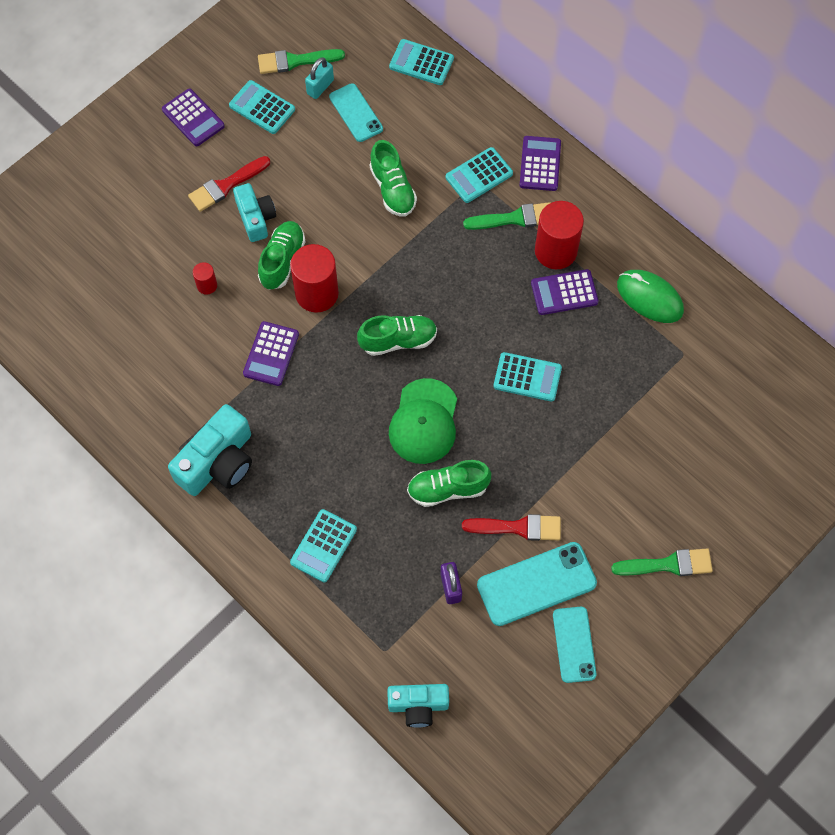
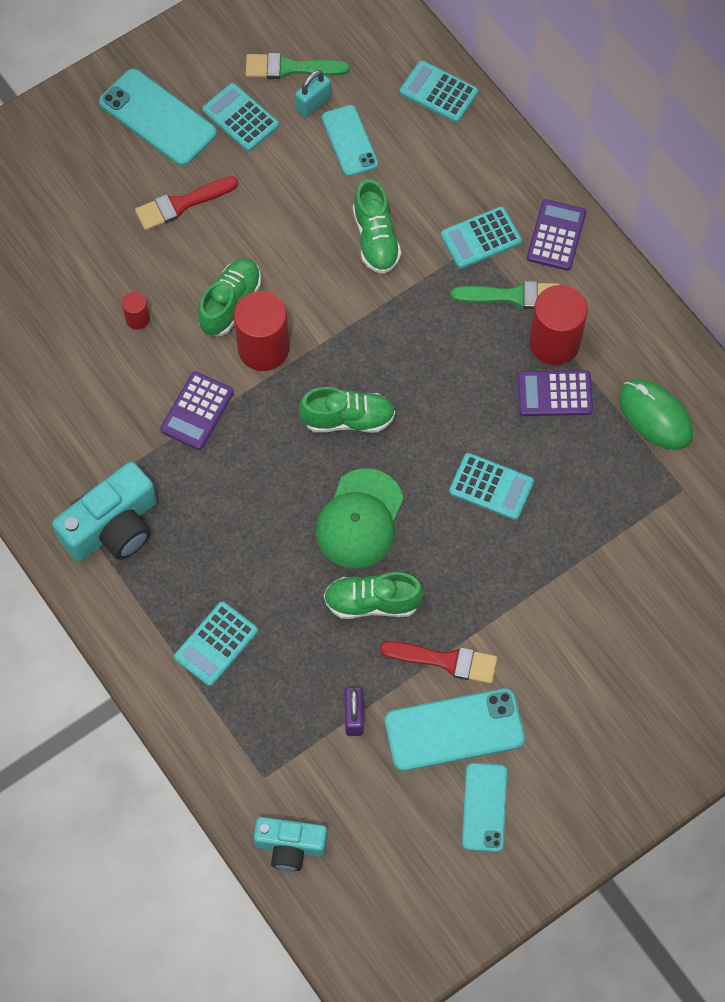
camera: 10 degrees right, 0 degrees up
(193, 118) = (157, 118): purple calculator -> turquoise phone
(255, 218) = (209, 248): turquoise camera -> none
(668, 564) = (613, 733): green brush -> none

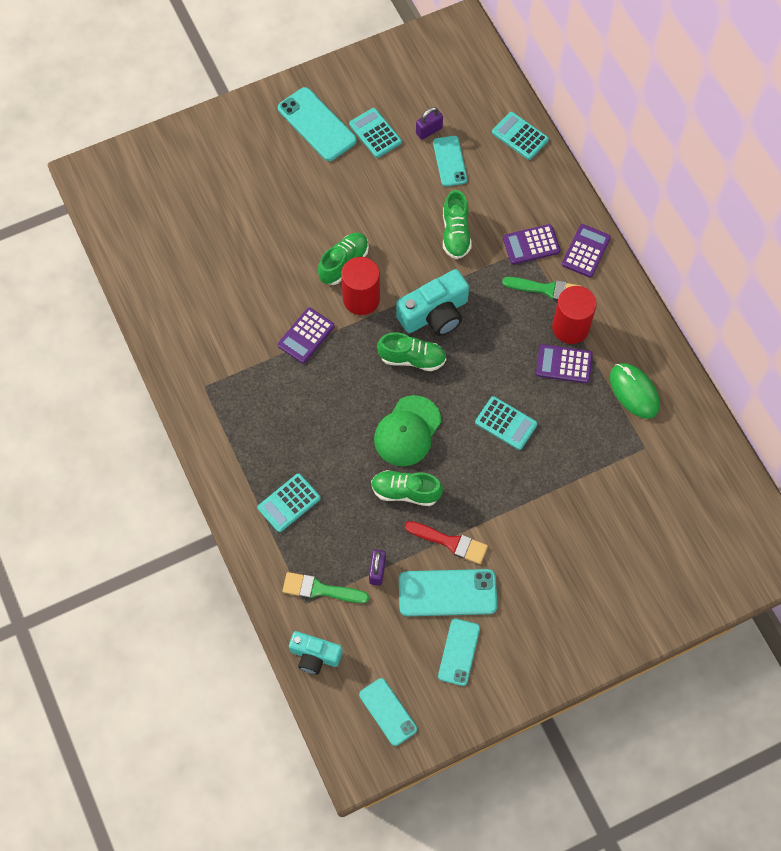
camera: 10 degrees right, 0 degrees up
(113, 527) = (231, 408): turquoise camera -> turquoise camera (434, 314)
(137, 319) = (276, 264): red cylinder -> none
(181, 204) = (322, 188): red brush -> none
(290, 68) = (417, 103): green brush -> green brush (320, 589)
(313, 103) = (429, 131): turquoise padlock -> purple padlock
(403, 904) = (388, 711): none -> turquoise phone
(481, 238) = (531, 245): turquoise calculator -> purple calculator

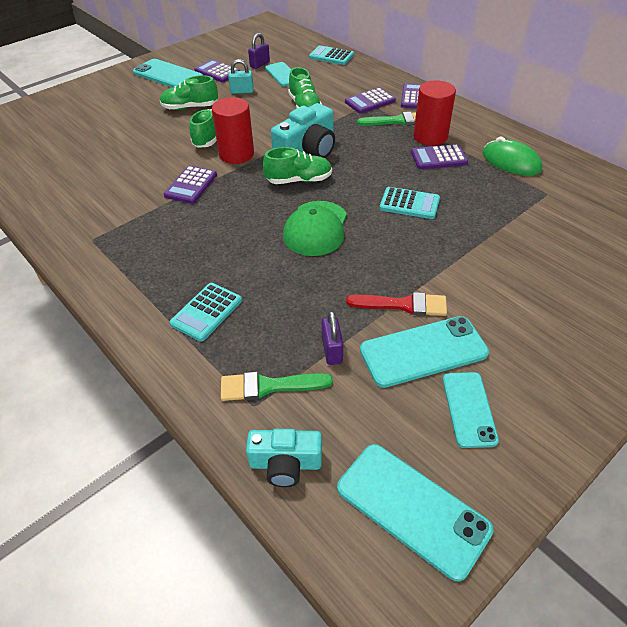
camera: 15 degrees left, 20 degrees down
(375, 133) = (217, 72): turquoise calculator -> purple calculator
(388, 711) = (412, 508): turquoise phone -> turquoise phone, size x1.54
(394, 183) = (242, 91): none -> turquoise padlock
(405, 492) = (334, 274): green shoe -> green shoe (190, 107)

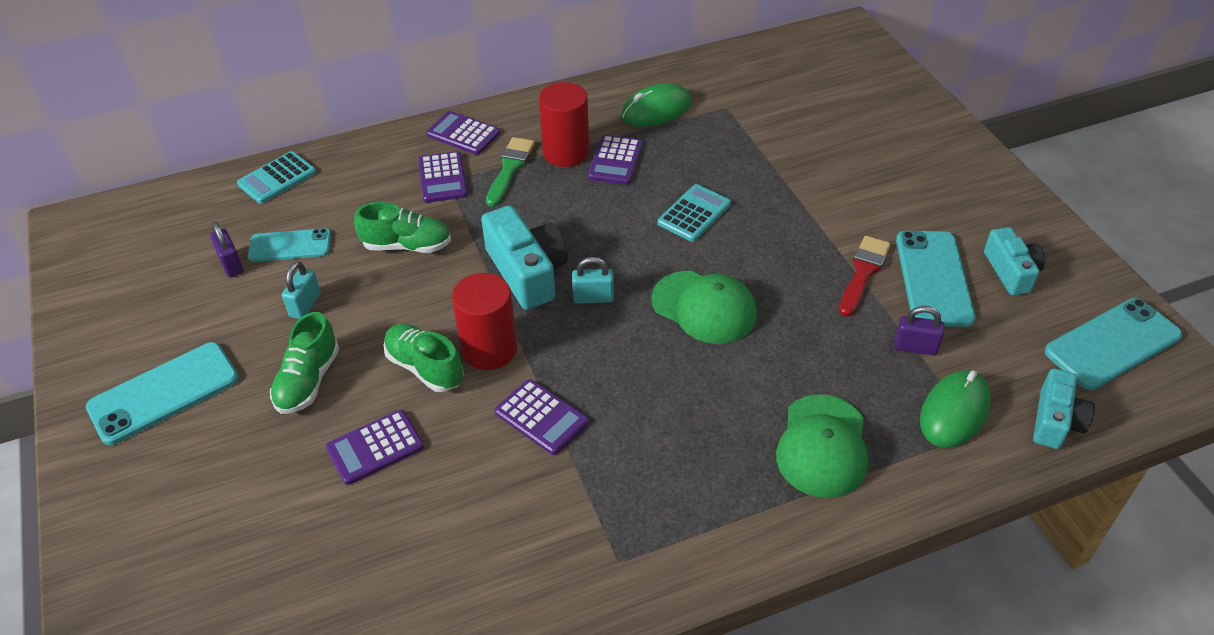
camera: 70 degrees left, 0 degrees up
(206, 312) = (822, 446): turquoise calculator -> green cap
(217, 72) = (210, 323): purple calculator -> purple calculator (375, 448)
(269, 386) = (954, 412): green brush -> green mouse
(299, 180) = (593, 298): green shoe -> turquoise padlock
(469, 409) = (1011, 272): turquoise phone -> turquoise camera

